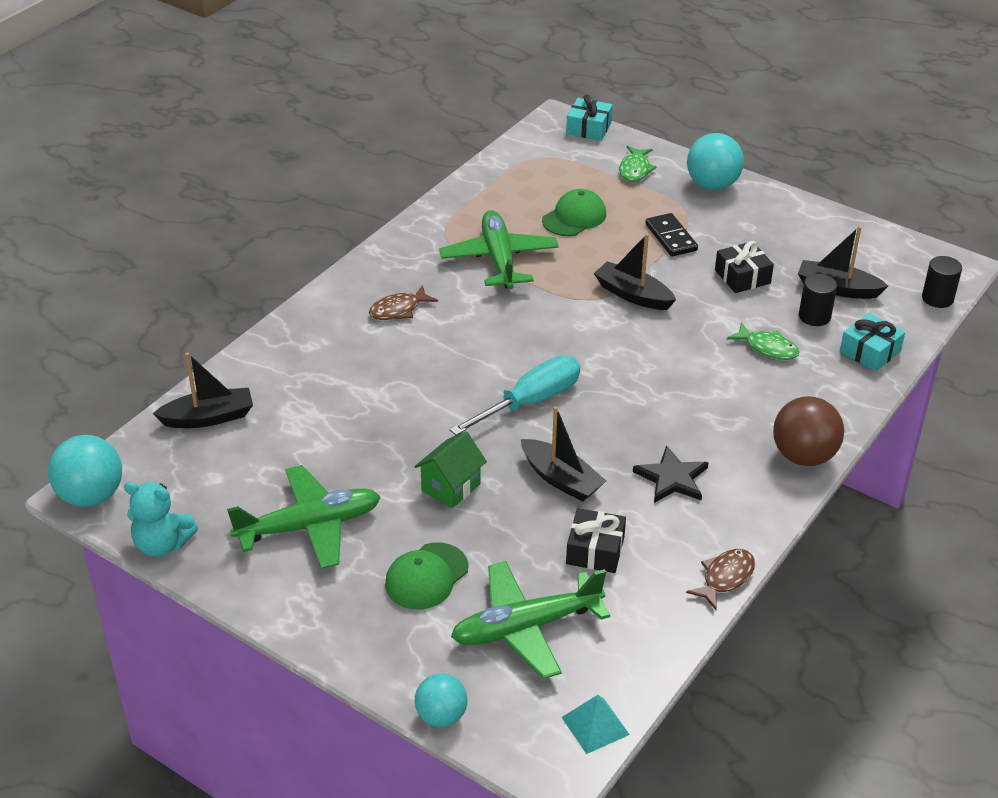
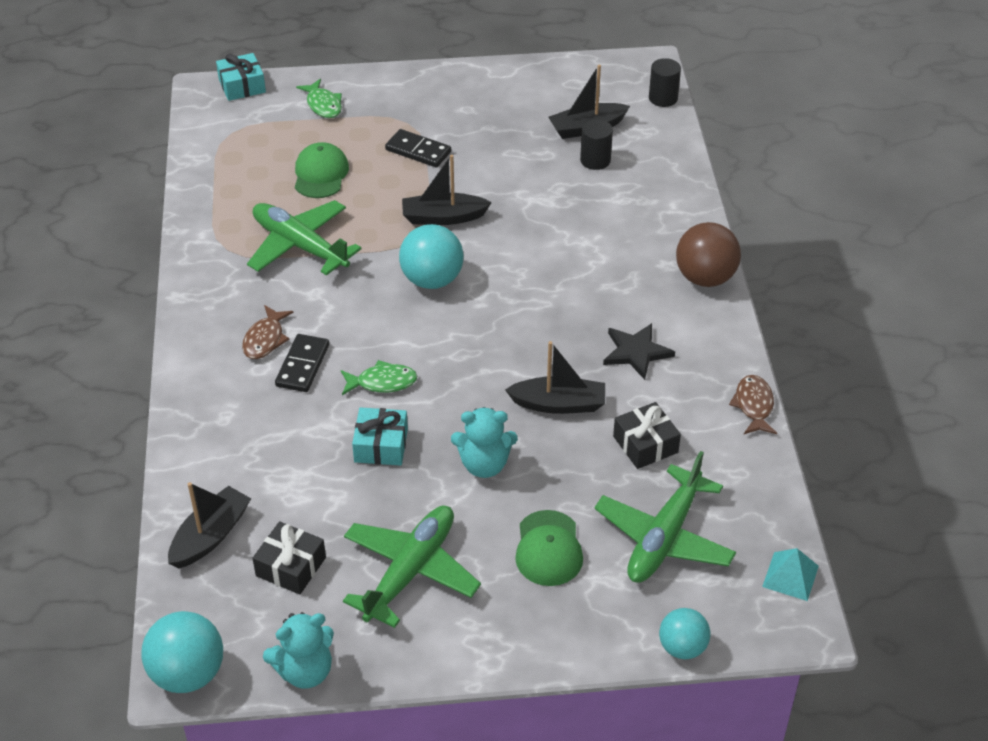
camera: 40 degrees left, 5 degrees up
(403, 342) = (303, 365): none -> black domino
(451, 487) = (484, 465): green house -> turquoise teddy bear
(530, 402) = (465, 355): turquoise screwdriver -> none
(712, 185) = (400, 87): turquoise ball -> turquoise ball (432, 280)
(742, 277) = (508, 156): black gift -> black gift (291, 567)
(767, 348) = (590, 205): green fish -> green fish (382, 382)
(870, 352) = (662, 167): turquoise gift -> turquoise gift (381, 445)

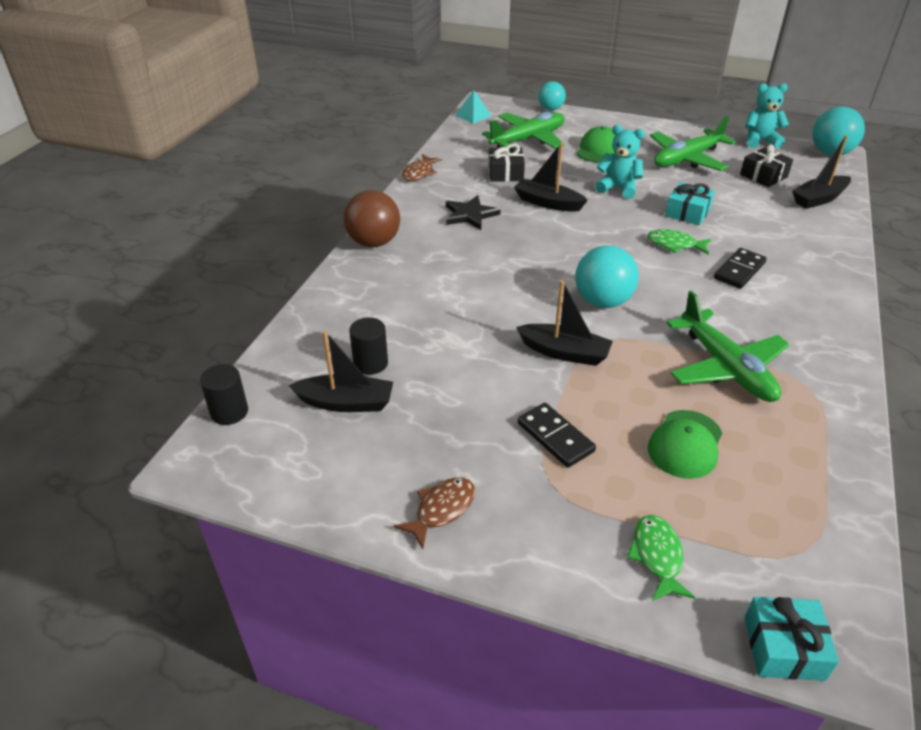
camera: 155 degrees left, 5 degrees down
(265, 339) = (771, 297): brown fish -> brown fish (441, 510)

